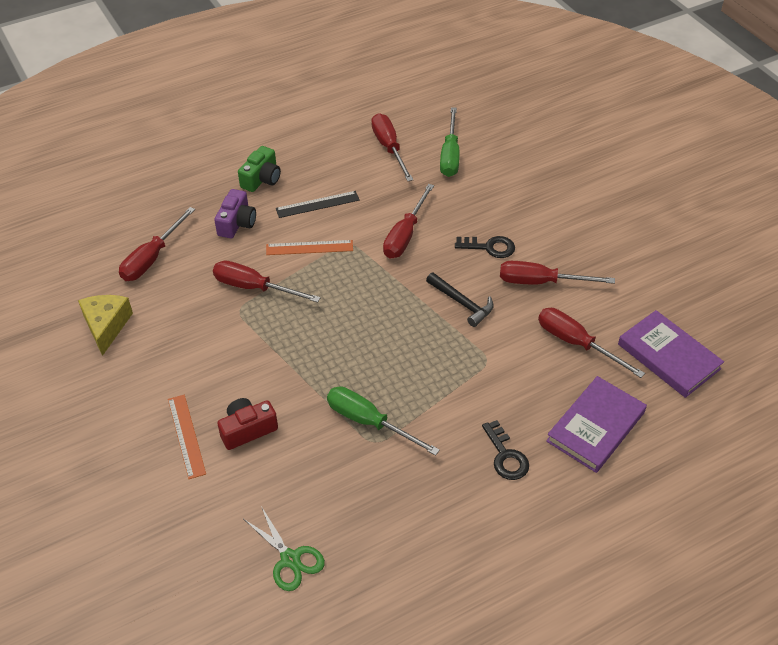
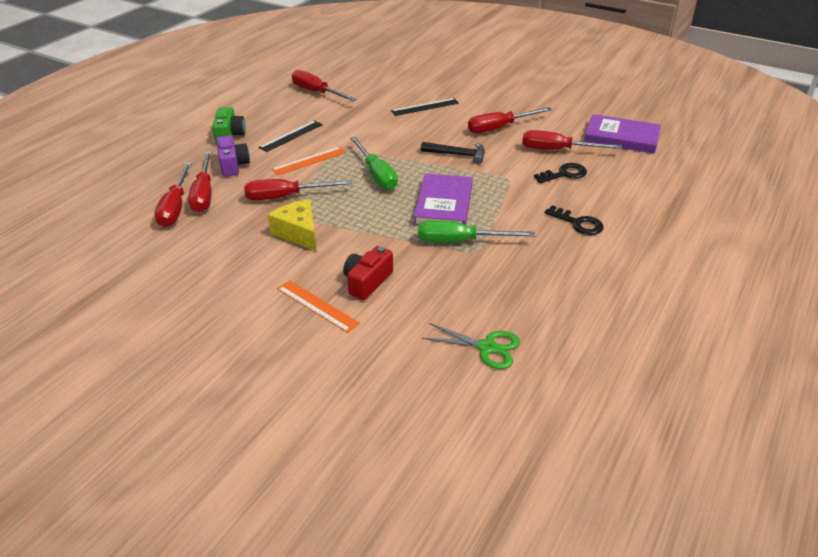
camera: 30 degrees left, 10 degrees down
(106, 326) = (171, 263): yellow cheese -> yellow cheese (298, 233)
(405, 235) = (377, 133): red screwdriver -> red screwdriver (204, 194)
(450, 155) = (366, 84): green screwdriver -> green screwdriver (376, 175)
(485, 216) = (425, 107): none -> black ruler
(489, 247) = (445, 121): black key -> black key (564, 174)
(596, 427) = (618, 187): purple book -> purple book (444, 205)

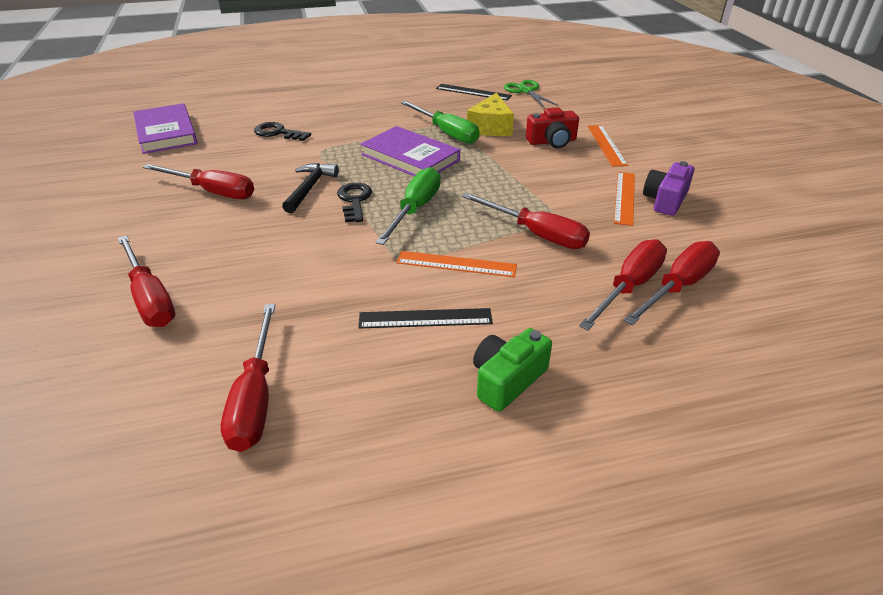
camera: 135 degrees left, 0 degrees up
(233, 165) = (555, 312): purple camera -> purple camera (665, 200)
(253, 254) = (624, 197): none -> orange ruler
(298, 233) = (564, 195): yellow cheese -> yellow cheese (491, 127)
(425, 107) = (204, 262): black ruler -> black ruler (473, 92)
(444, 205) = (410, 157): purple book -> purple book turned 75 degrees clockwise
(457, 155) = (309, 188): black hammer -> black hammer turned 45 degrees clockwise
(557, 150) = (232, 149): red screwdriver -> red screwdriver (150, 298)
(578, 223) = (351, 107): black key -> black key (354, 200)

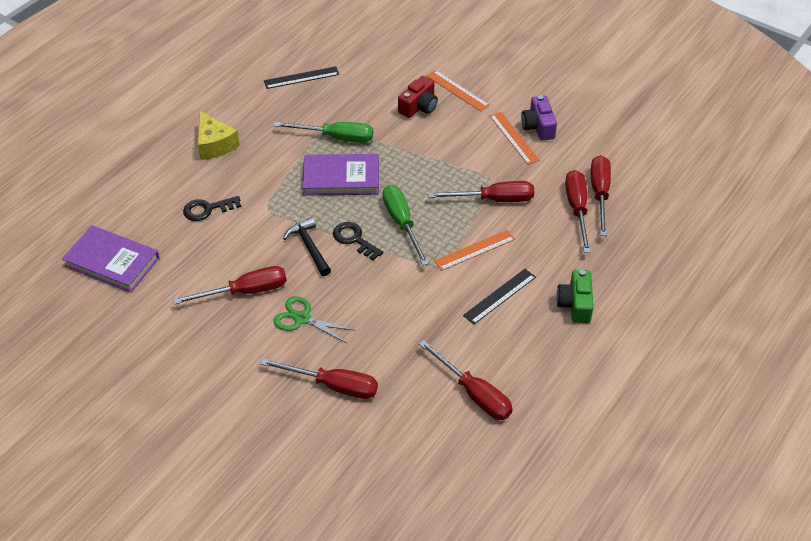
camera: 40 degrees left, 10 degrees up
(491, 127) = (361, 113): yellow cheese -> yellow cheese (215, 144)
(526, 91) = (341, 55): green scissors -> green scissors (302, 318)

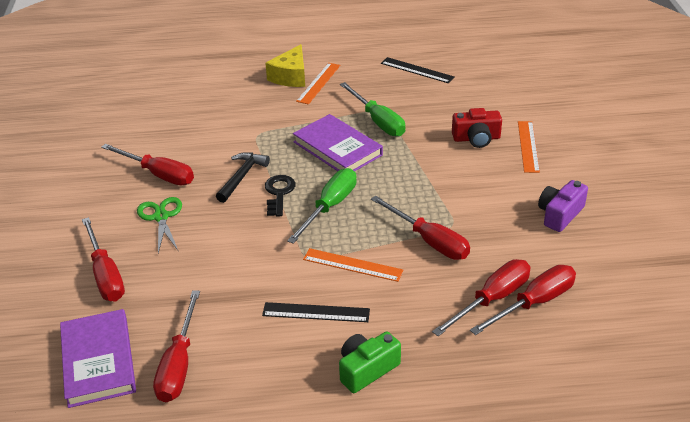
camera: 50 degrees right, 10 degrees down
(112, 262) = (121, 104): purple book -> purple book (98, 361)
(207, 209) = (221, 111): black key -> none
(513, 138) = (522, 208): orange ruler -> orange ruler (318, 83)

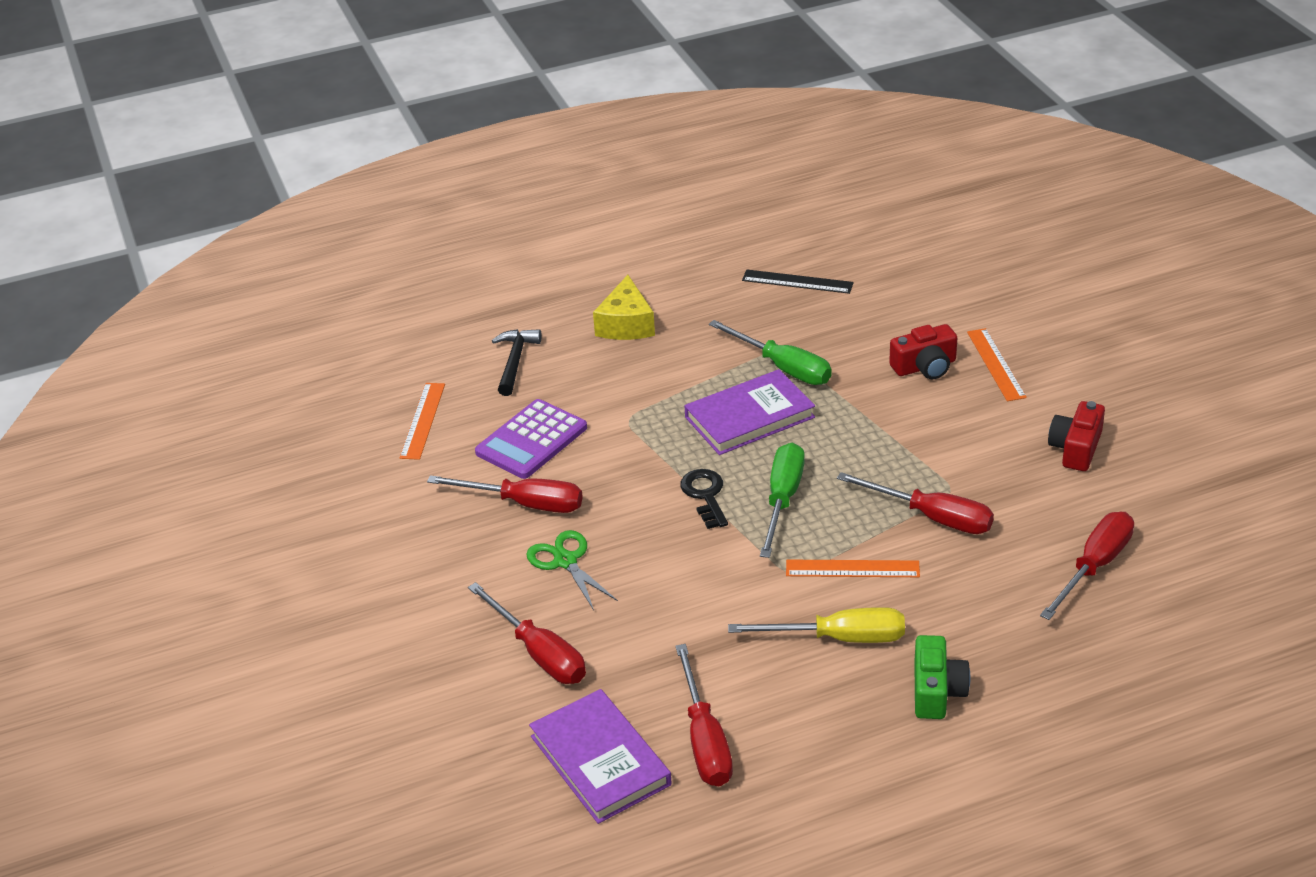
camera: 15 degrees left, 0 degrees up
(188, 136) = (531, 440): none -> purple calculator
(242, 177) = (642, 483): black hammer -> black hammer (515, 361)
(316, 312) = (839, 638): black ruler -> yellow screwdriver
(318, 83) = (671, 326): orange ruler -> orange ruler (422, 420)
(337, 148) = (749, 417): purple book -> purple book turned 60 degrees counterclockwise
(367, 369) = (936, 691): green camera -> green camera turned 150 degrees clockwise
(492, 299) = (1043, 573): red screwdriver -> none
(560, 214) = (1075, 448): purple camera -> red camera

